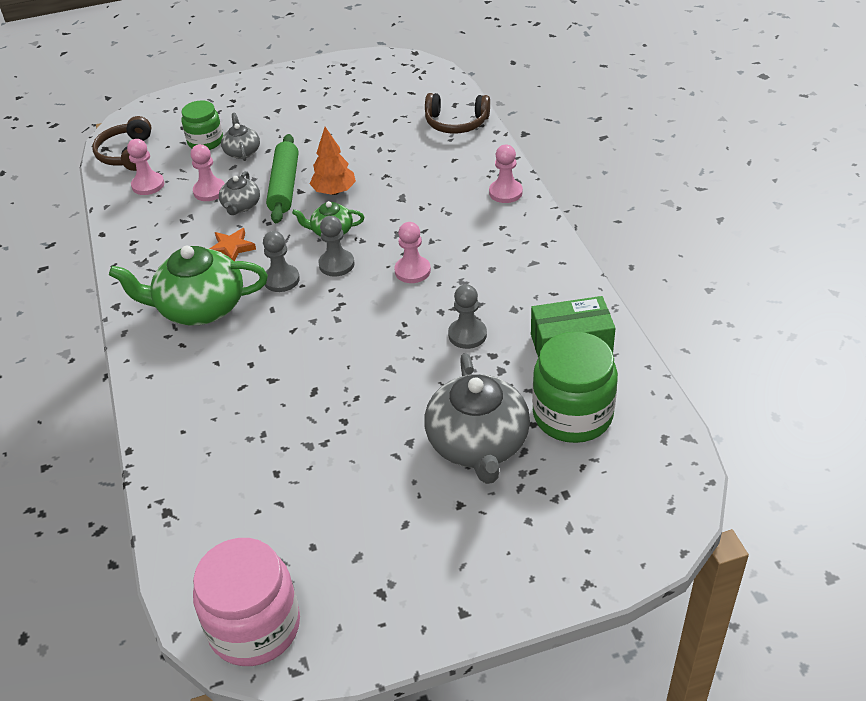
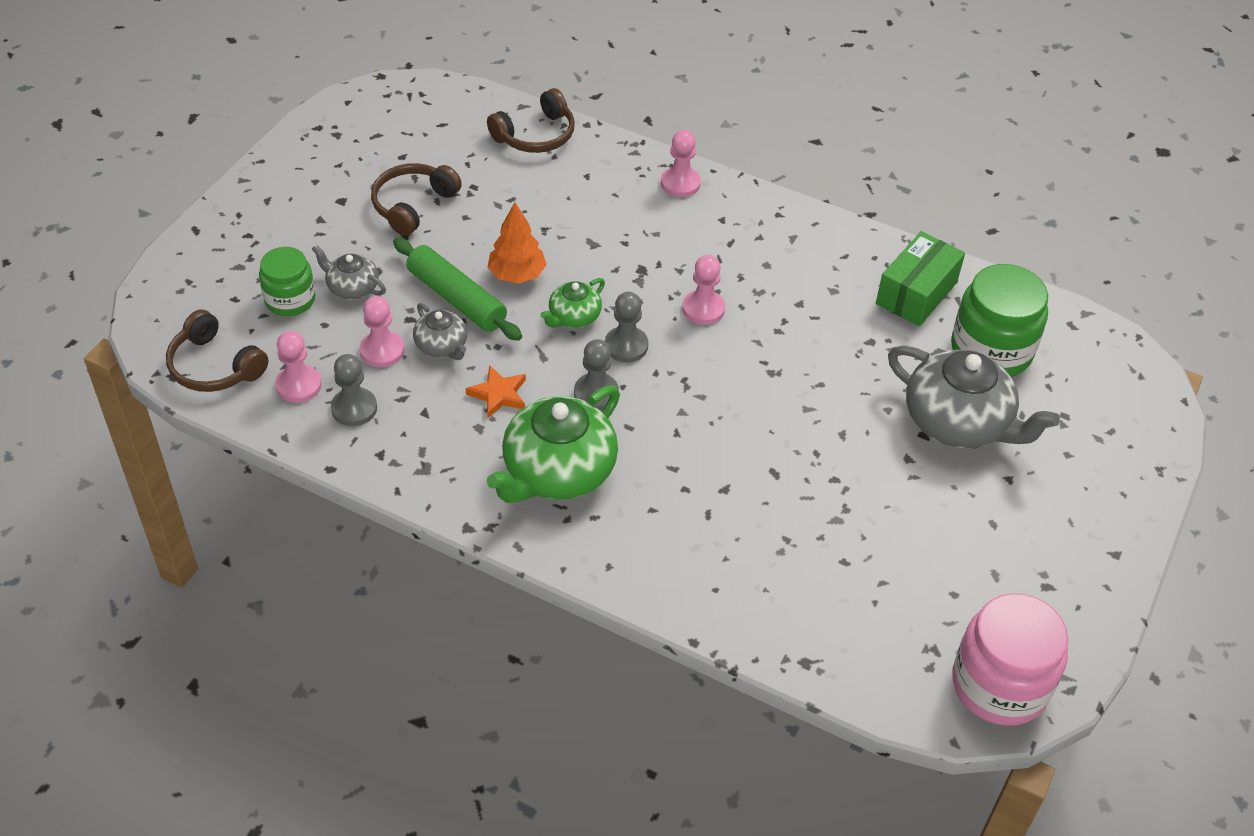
camera: 50 degrees left, 5 degrees up
(333, 126) = (413, 205): none -> brown headphones
(467, 335) = (828, 337): grey pawn -> grey pawn (354, 408)

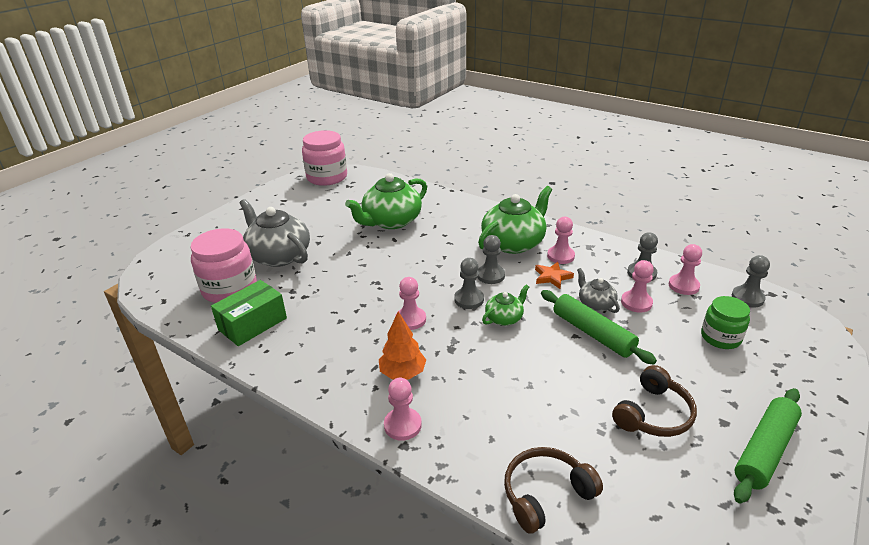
camera: 170 degrees left, 15 degrees down
(214, 366) = (747, 298): brown headphones -> grey pawn
(314, 177) = (765, 450): none -> green rolling pin
(352, 287) = (677, 344): grey teapot -> none
(478, 442) = (560, 256): none -> pink pawn
(517, 275) = (549, 348): orange tree -> orange tree (403, 373)
(795, 523) = (391, 221): none -> green teapot
(991, 350) = (229, 288): green jar -> pink jar

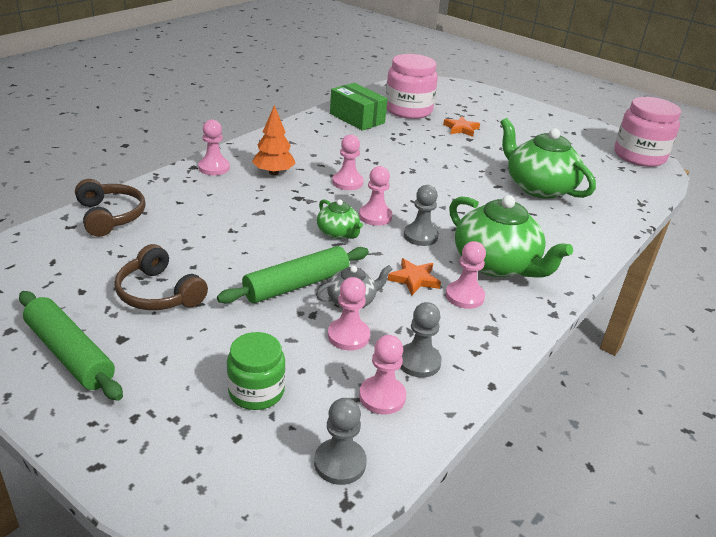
camera: 90 degrees right, 0 degrees up
(279, 255) = (461, 129): grey teapot -> orange star
(469, 299) = (375, 216): grey pawn -> pink pawn

